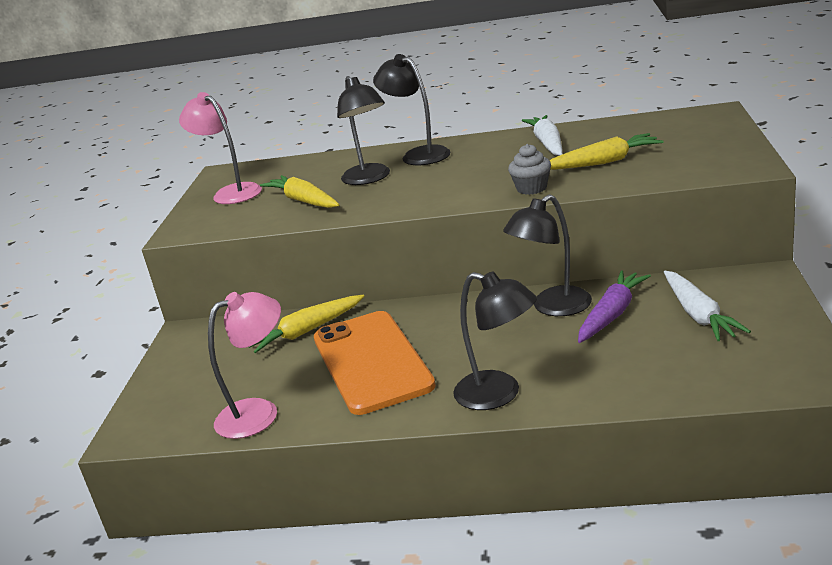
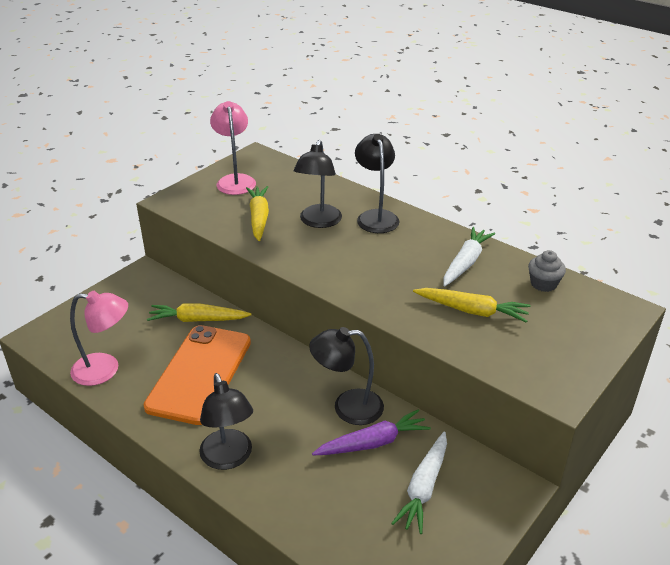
camera: 30 degrees right, 10 degrees up
(531, 188) = (392, 305): grey cupcake -> grey cupcake (543, 284)

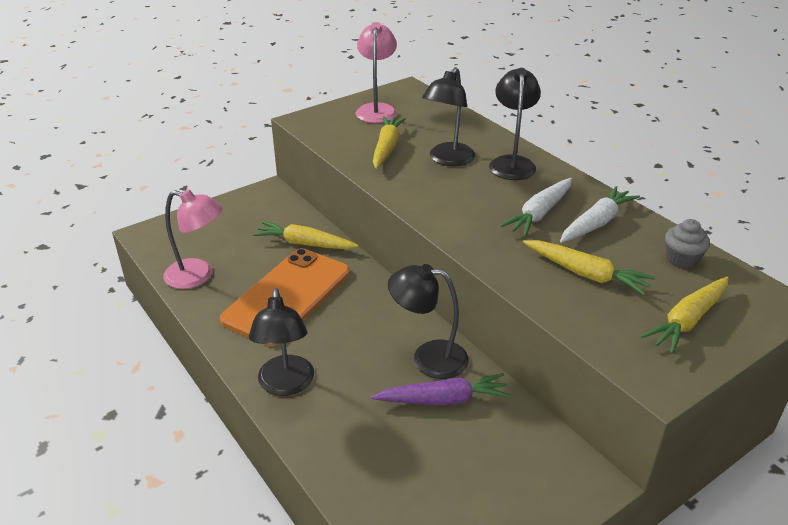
camera: 15 degrees right, 0 degrees up
(424, 487) = (484, 459): white carrot -> white carrot (539, 214)
(564, 338) = (687, 321): none -> yellow carrot

